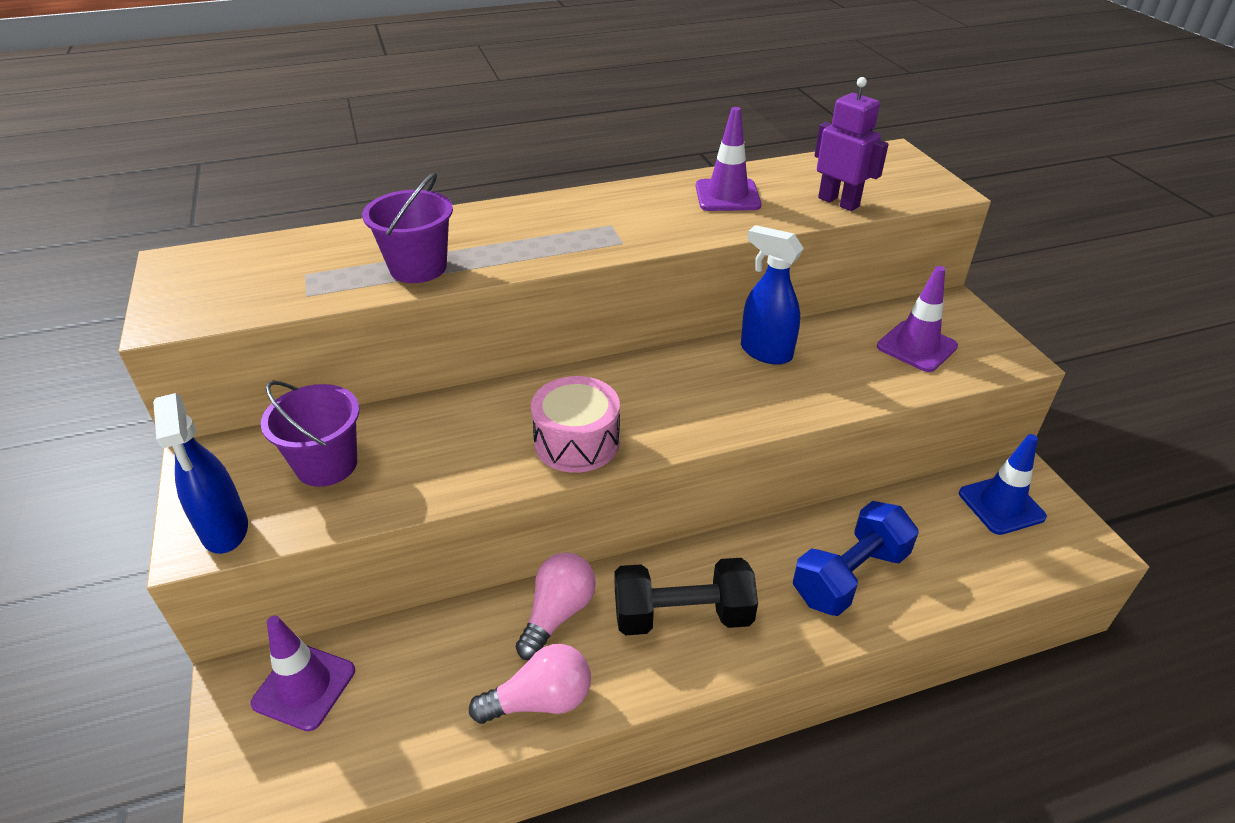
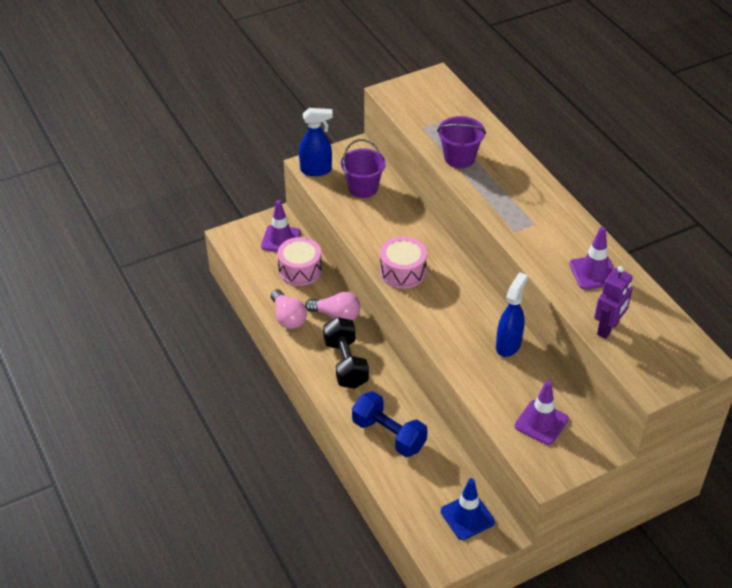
camera: 80 degrees right, 5 degrees up
(225, 530) = (316, 170): blue spray bottle -> blue spray bottle turned 150 degrees counterclockwise
(412, 661) = (300, 270): none -> pink drum

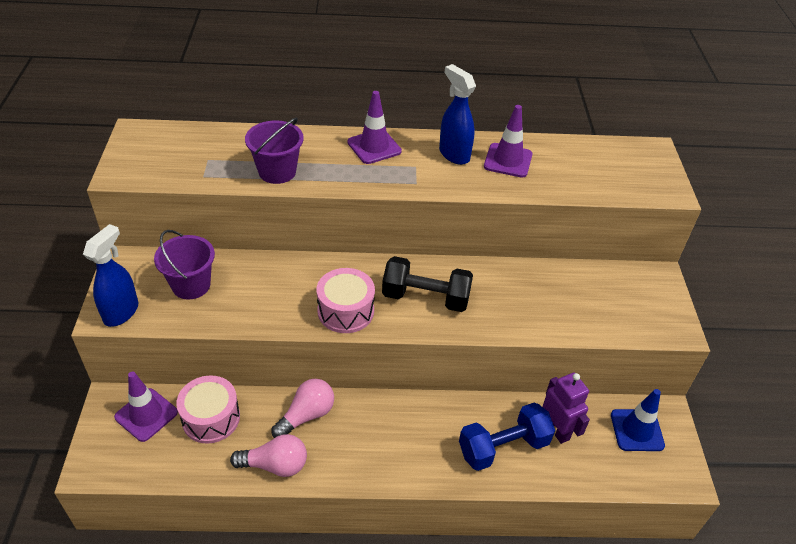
camera: 65 degrees left, 0 degrees up
(346, 363) = (382, 440): black dumbbell -> black dumbbell (425, 297)
(508, 345) = (500, 279): blue spray bottle -> blue spray bottle (454, 154)
(541, 422) = (611, 302): purple traffic cone -> purple traffic cone (374, 147)
(608, 328) = (585, 184): purple robot -> purple robot (556, 429)

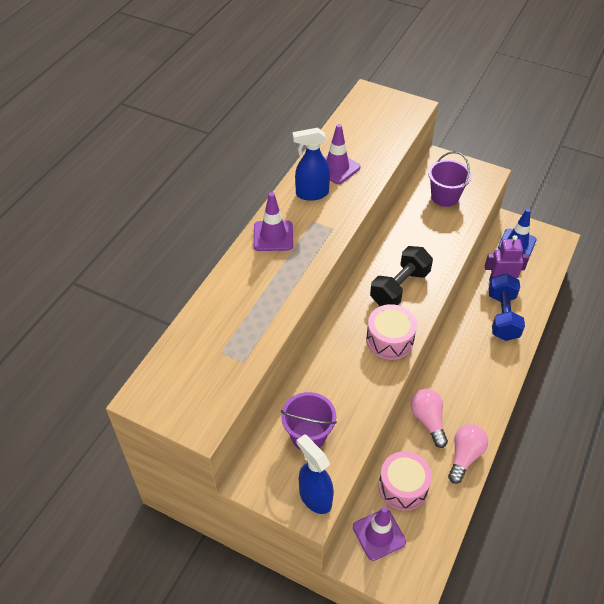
camera: 60 degrees left, 5 degrees up
(277, 171) = (268, 308): purple bucket -> purple bucket (445, 197)

